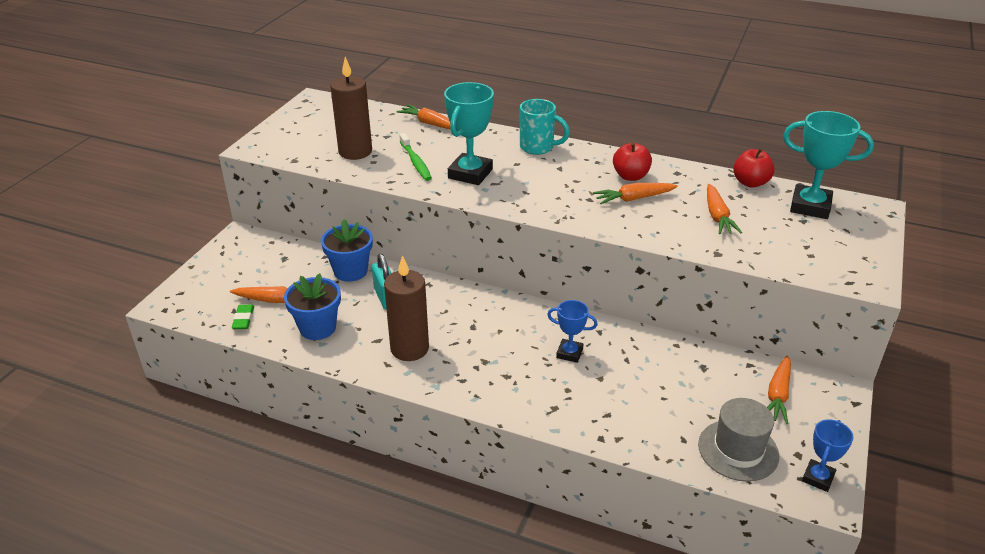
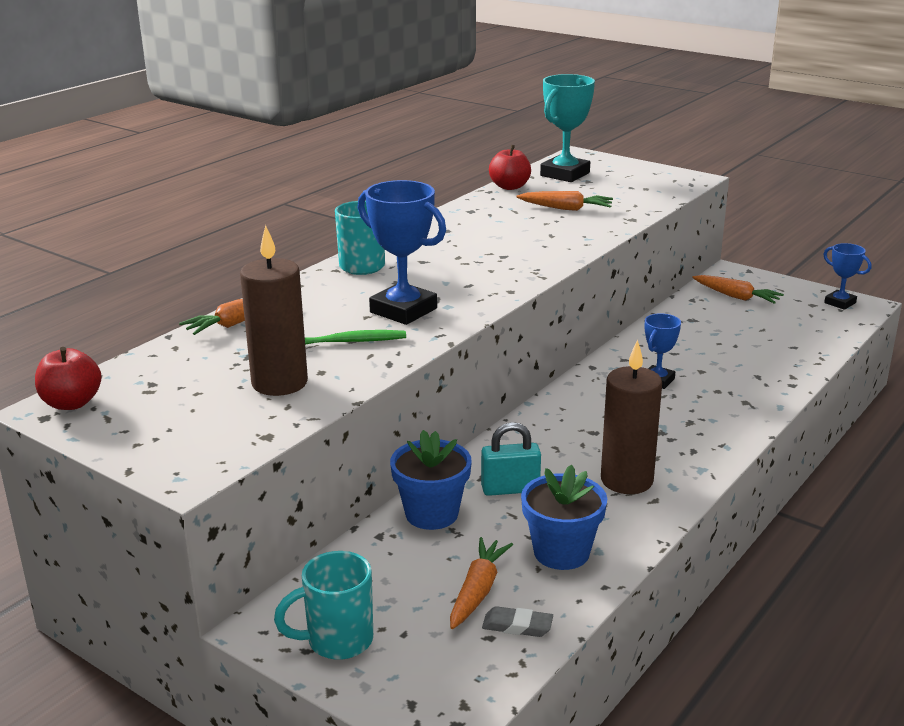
camera: 75 degrees left, 10 degrees down
(229, 260) = (337, 641): none -> turquoise mug
(243, 319) = (517, 626): green eraser -> grey eraser
(470, 174) = (403, 310): turquoise trophy -> blue trophy
(630, 176) = (465, 231): red apple -> red apple (71, 403)
(633, 199) = (514, 236): orange carrot -> none
(738, 450) = (808, 326): grey hat -> none

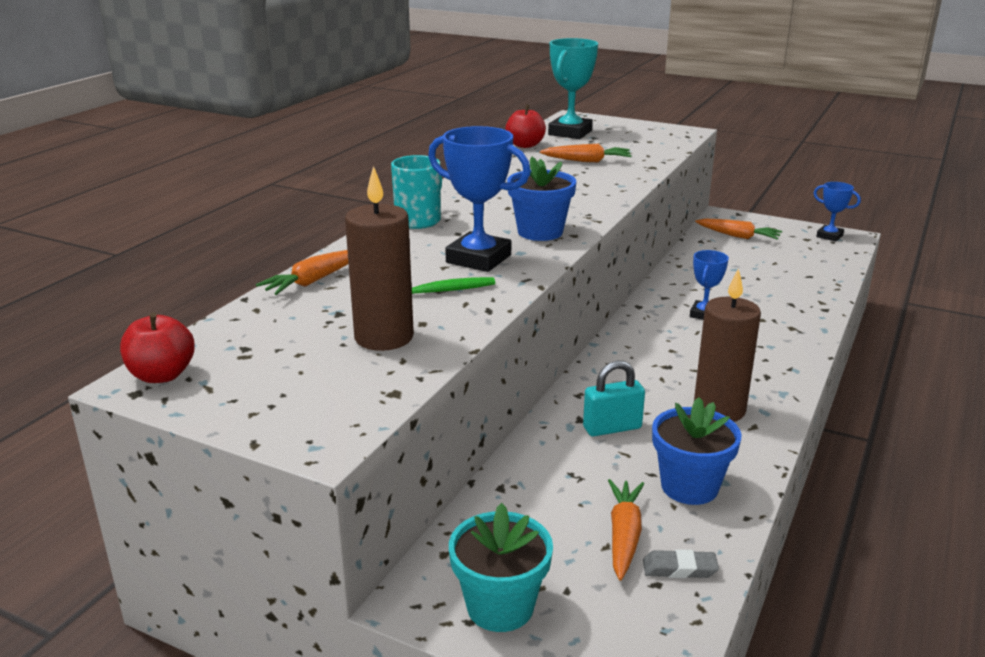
camera: 10 degrees left, 0 degrees up
(337, 641) = (500, 607): turquoise mug -> turquoise flower pot
(431, 514) = (545, 460): blue flower pot -> blue flower pot (540, 232)

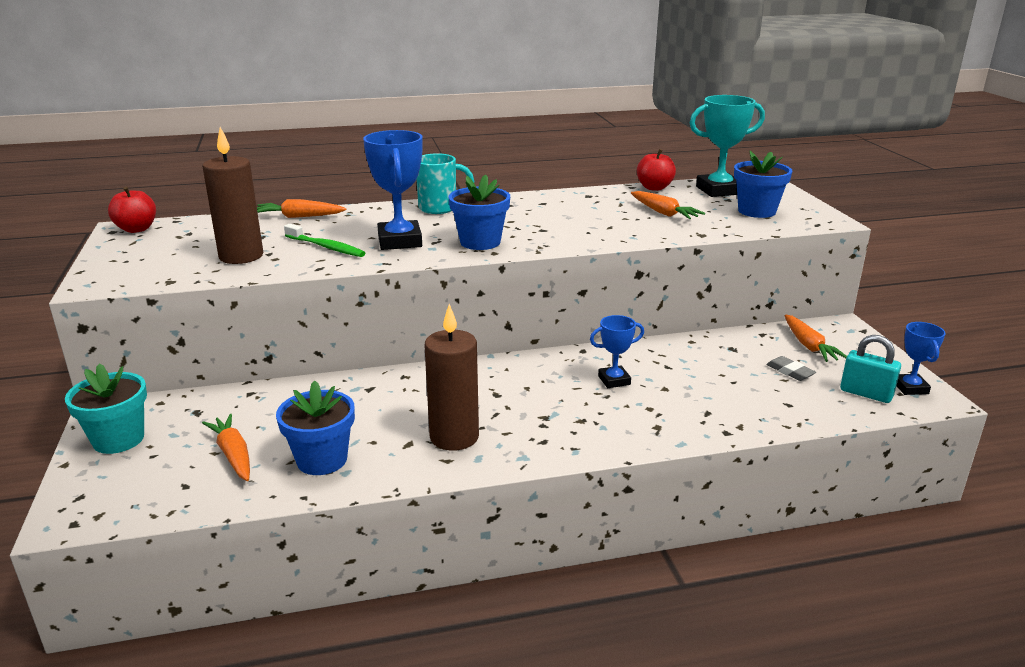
camera: 50 degrees right, 0 degrees up
(612, 428) = (371, 404): turquoise padlock -> turquoise padlock (866, 393)
(624, 535) = (233, 454): orange carrot -> orange carrot turned 90 degrees counterclockwise
(634, 139) = (756, 211): none -> blue flower pot
(679, 569) = (210, 489): grey eraser -> grey eraser (790, 371)

